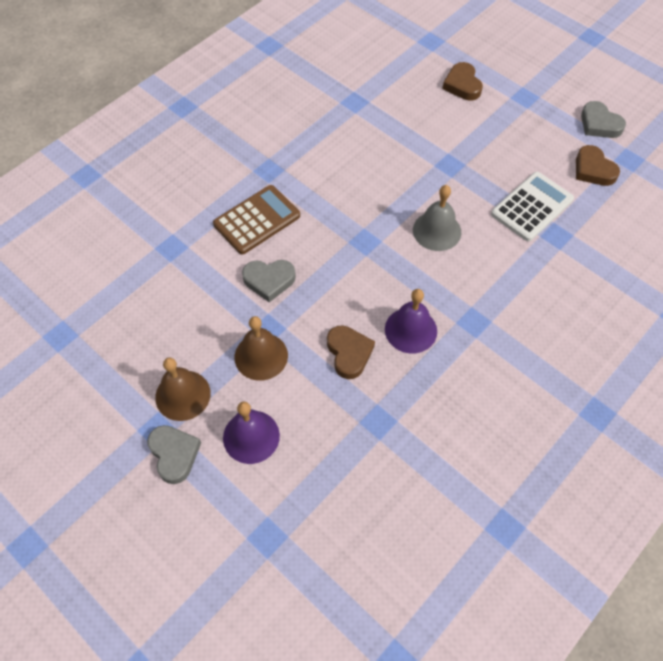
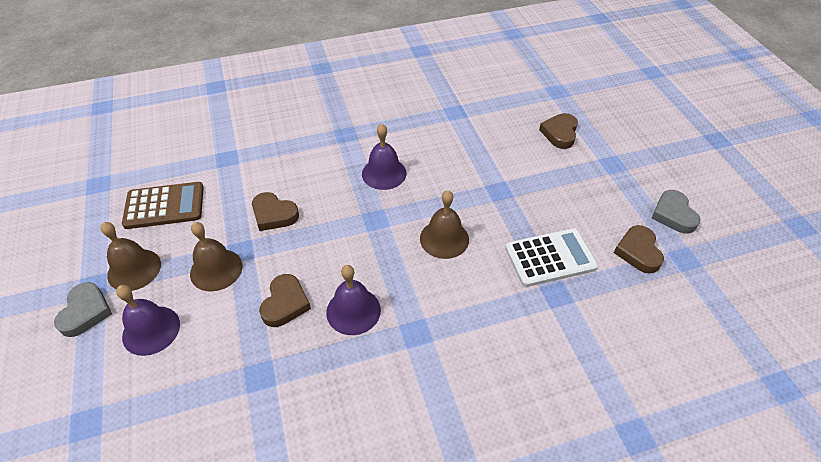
camera: 30 degrees right, 10 degrees down
(257, 220) = (304, 166): brown calculator -> brown calculator (164, 206)
(269, 280) = (274, 214): grey heart -> brown heart
(337, 193) = (384, 173): none -> purple bell
(437, 231) = (444, 239): grey bell -> brown bell

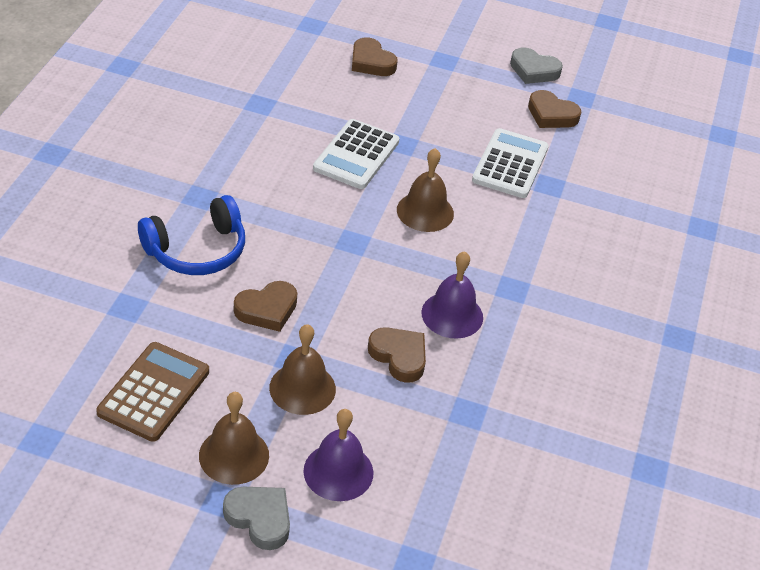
camera: 60 degrees left, 5 degrees down
(298, 158) = (197, 250): none -> blue headphones
(384, 173) = (294, 202): purple bell -> none
(460, 176) = (356, 155): none -> white calculator

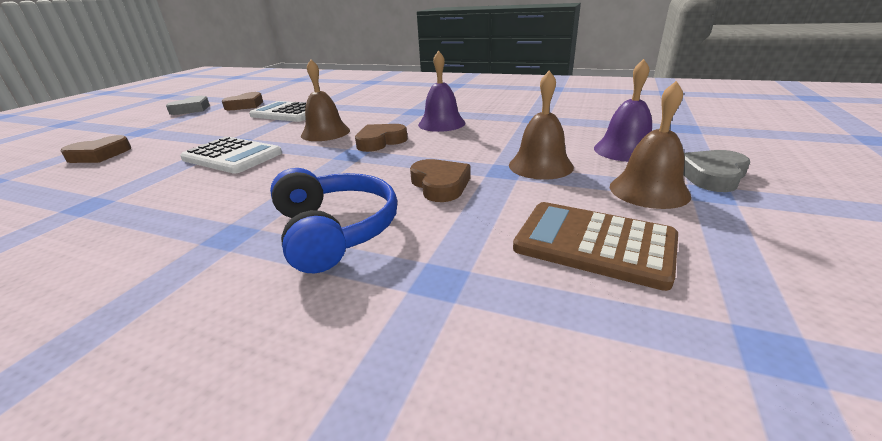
camera: 80 degrees left, 15 degrees down
(399, 356) = (489, 136): brown heart -> brown heart (380, 142)

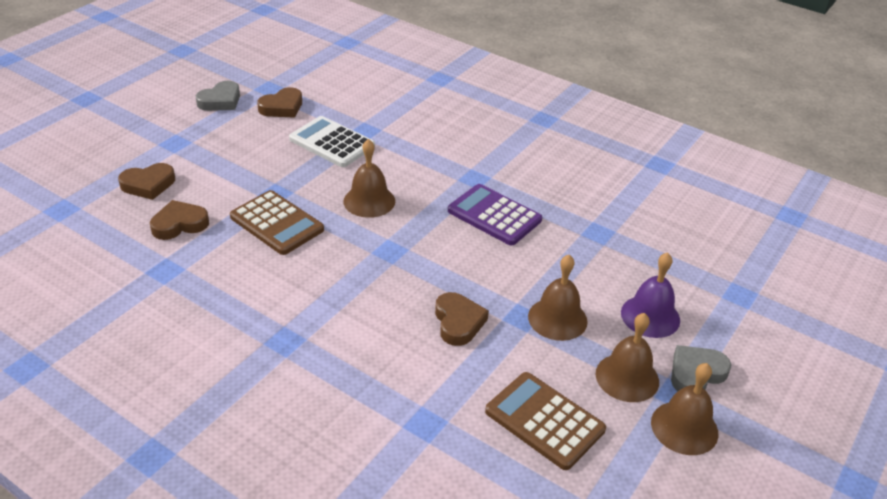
camera: 10 degrees right, 10 degrees up
(232, 156) = (276, 223): white calculator -> brown calculator
(335, 231) = (363, 356): blue headphones -> none
(380, 142) = (422, 235): brown heart -> brown heart (179, 224)
(441, 123) = (494, 215): purple bell -> purple calculator
(756, 216) = (684, 427): none -> brown bell

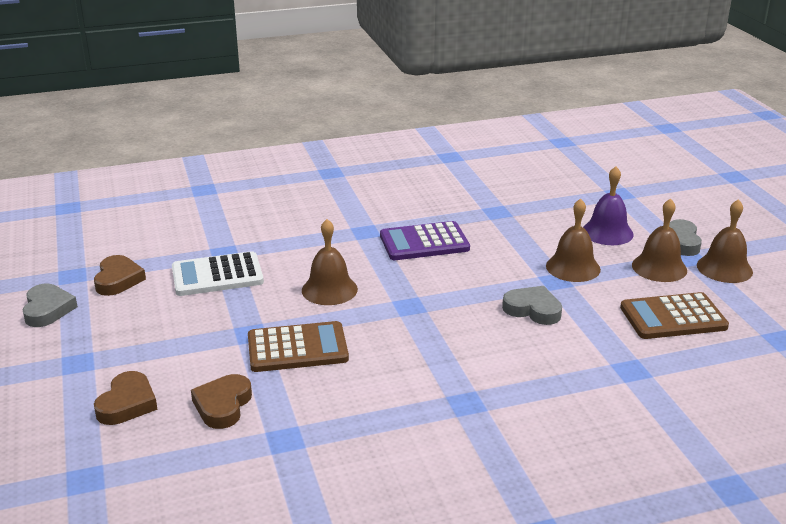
camera: 50 degrees left, 10 degrees down
(458, 322) = (533, 309): brown heart -> grey heart

